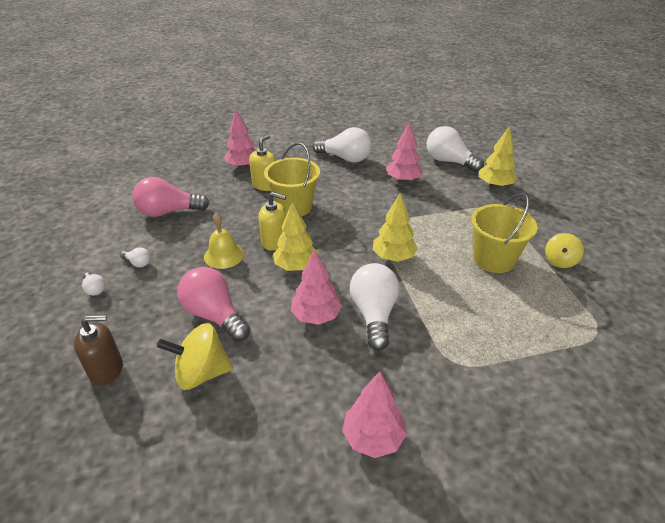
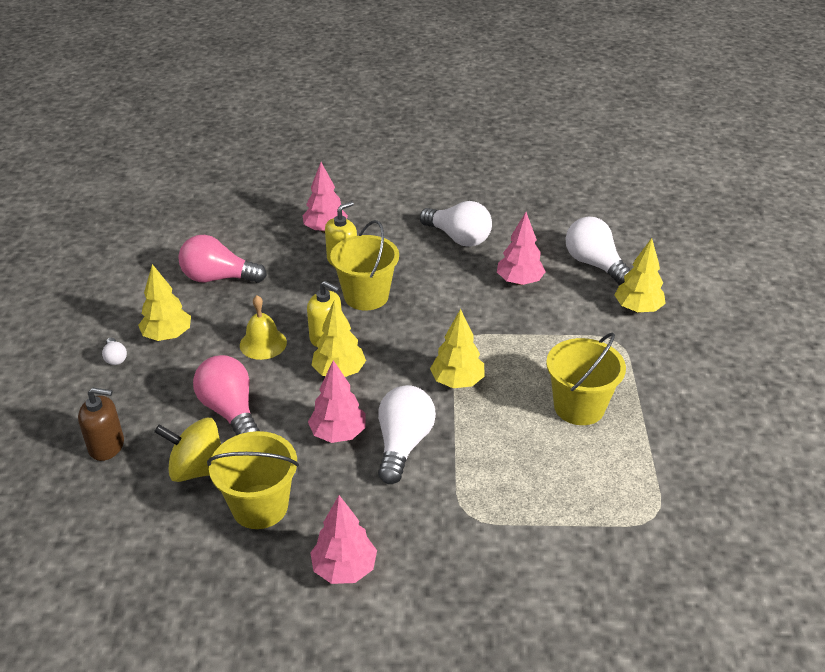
camera: 15 degrees right, 0 degrees up
(138, 263) = (167, 336): white light bulb -> yellow tree
(272, 396) = (260, 506): none -> yellow bucket
(559, 261) = (662, 424): yellow spinning top -> none

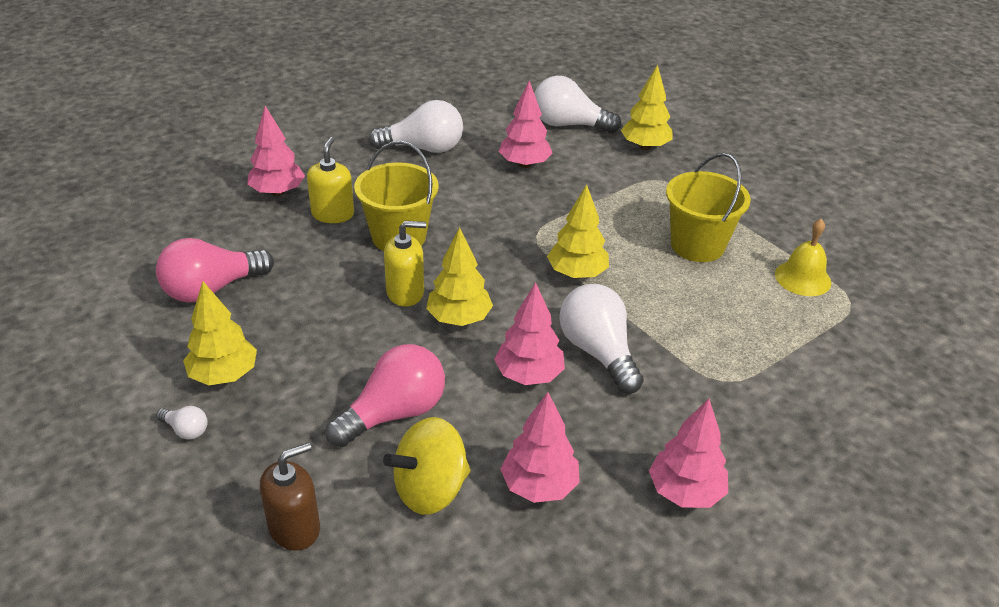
camera: 40 degrees left, 0 degrees up
(230, 411) = (394, 413): pink light bulb -> pink light bulb turned 120 degrees clockwise
(260, 506) = (539, 486): yellow bucket -> pink tree
(263, 343) = (346, 330): yellow bell -> yellow bell (803, 278)

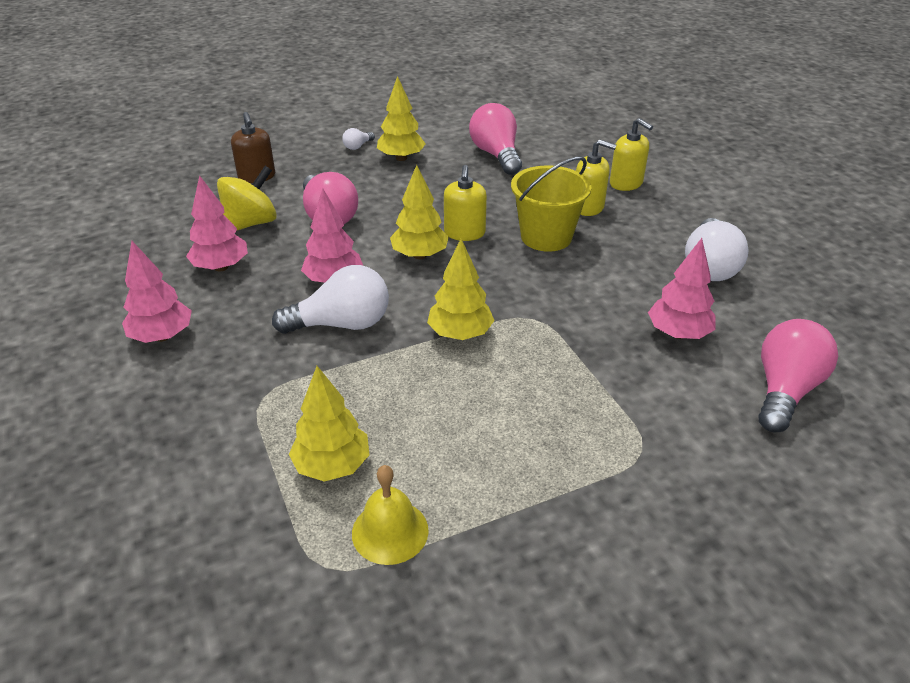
camera: 105 degrees right, 0 degrees up
(278, 192) = (626, 183): pink tree -> yellow soap dispenser
(430, 490) = (251, 223): yellow spinning top -> yellow spinning top turned 60 degrees clockwise
(569, 125) = (784, 390): white light bulb -> pink light bulb
(645, 147) = (731, 457): yellow tree -> yellow tree (332, 466)
(697, 245) = (485, 444): yellow bucket -> none

